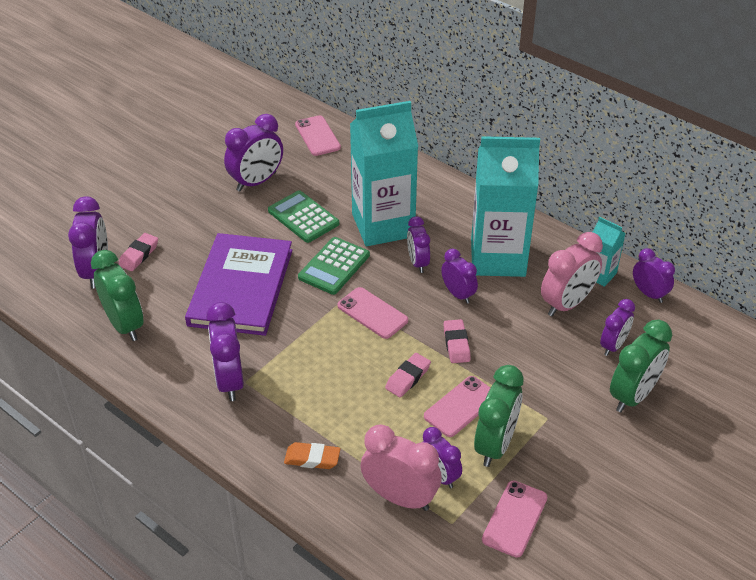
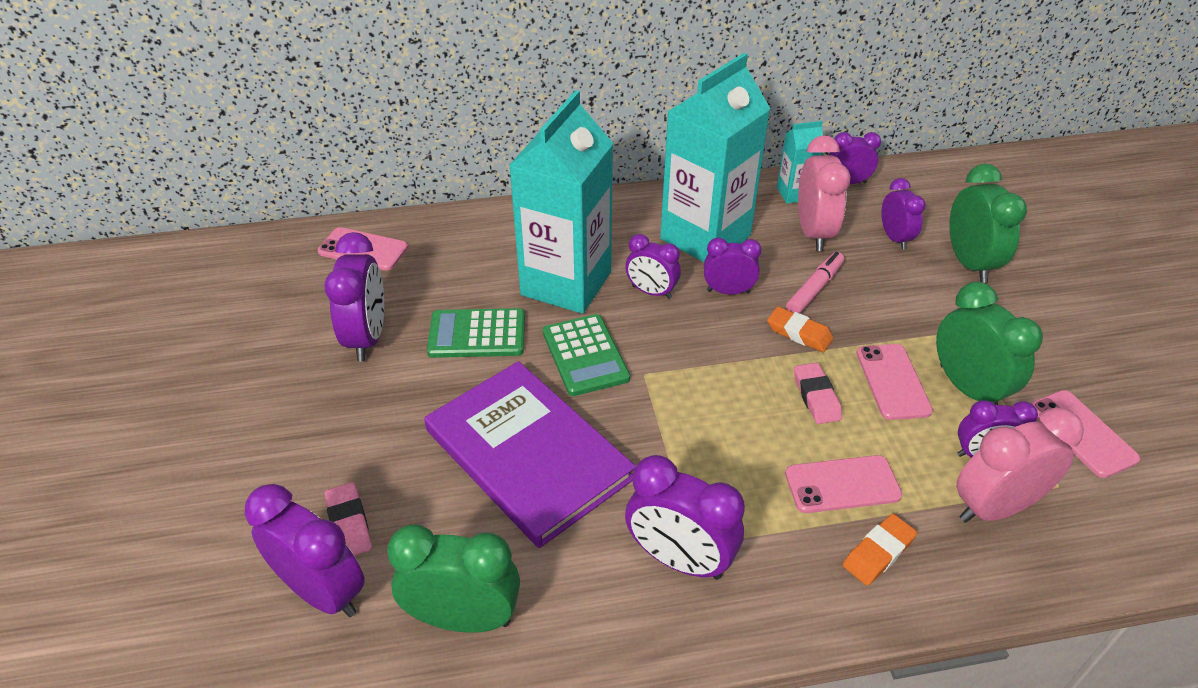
camera: 50 degrees left, 0 degrees up
(372, 313) = (691, 368): pink phone -> pink phone (842, 485)
(456, 344) = (799, 333): pink eraser -> orange eraser
(508, 331) = (814, 289): none -> pink marker

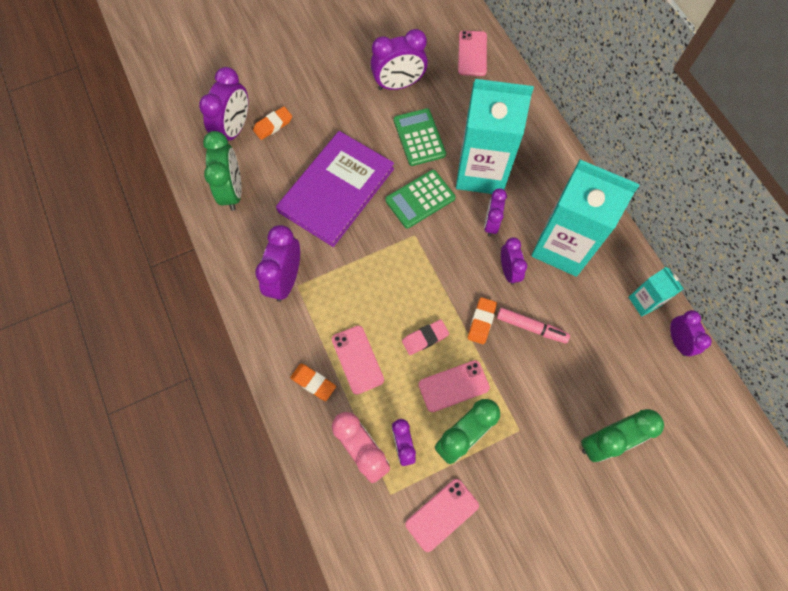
camera: 75 degrees right, 25 degrees up
(349, 524) = (273, 125): pink eraser -> orange eraser
(813, 233) = (597, 321): pink clock -> none
(895, 238) = (615, 382): purple clock -> none

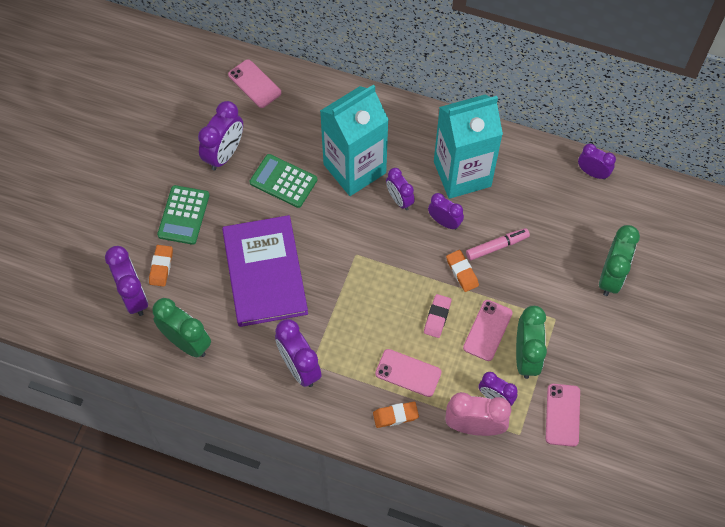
camera: 45 degrees left, 5 degrees down
(420, 199) = (332, 226): green calculator -> green calculator (184, 215)
(644, 302) = (548, 165): turquoise carton -> none

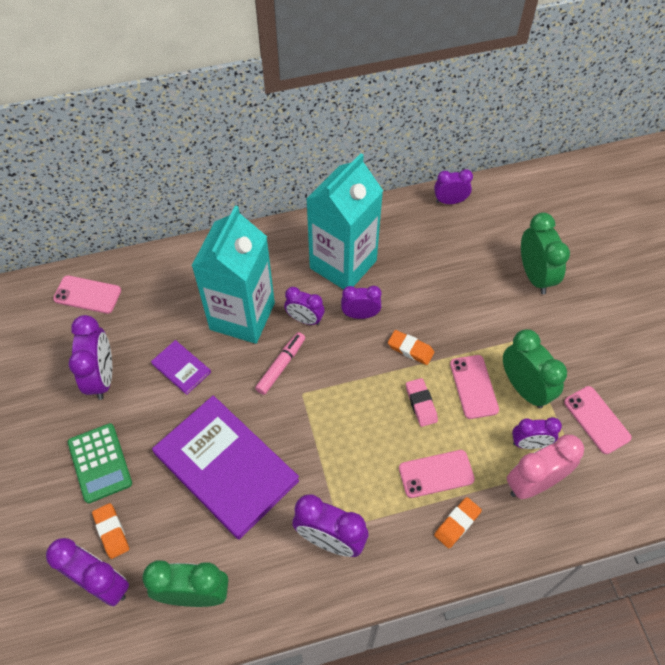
camera: 35 degrees left, 5 degrees down
(283, 181) = (181, 368): green calculator -> purple book
(497, 246) = (422, 308): pink marker -> pink marker (281, 366)

